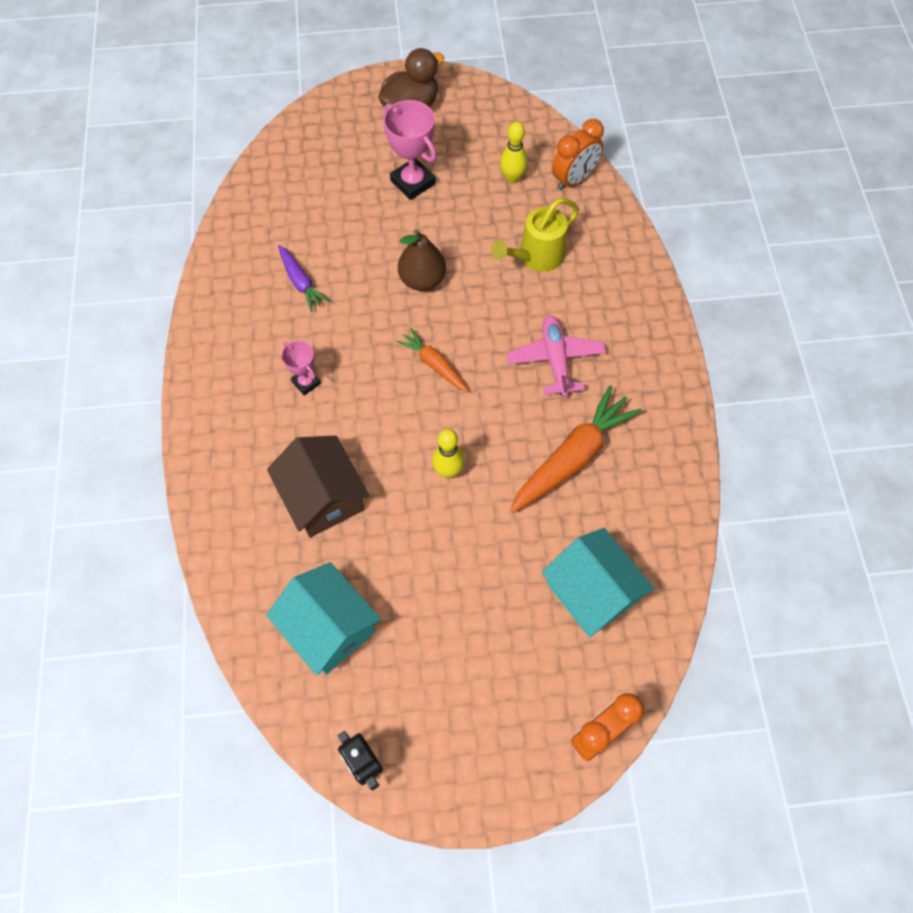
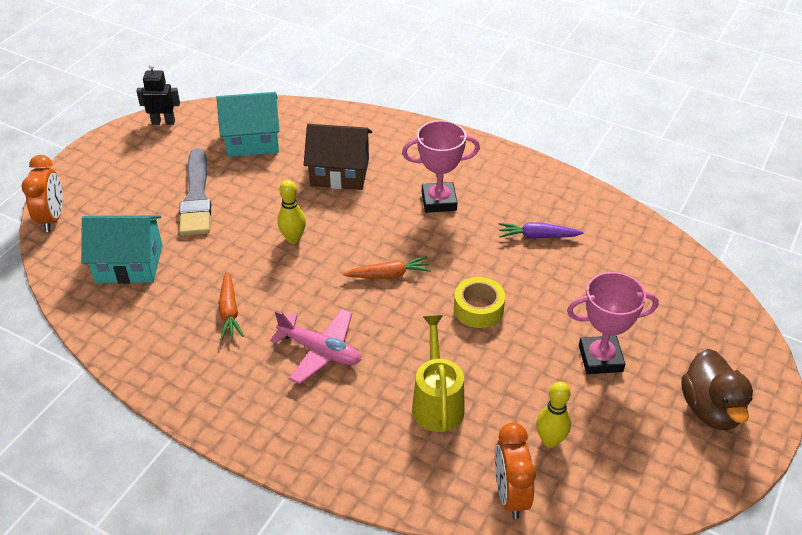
camera: 125 degrees right, 20 degrees down
(306, 382) = (439, 201): pink trophy -> pink trophy, size x1.72
(422, 280) = (478, 309): brown pear -> yellow tape
(459, 609) = (196, 197): none -> grey brush
(572, 457) = (229, 311): orange carrot -> orange carrot, size x0.56

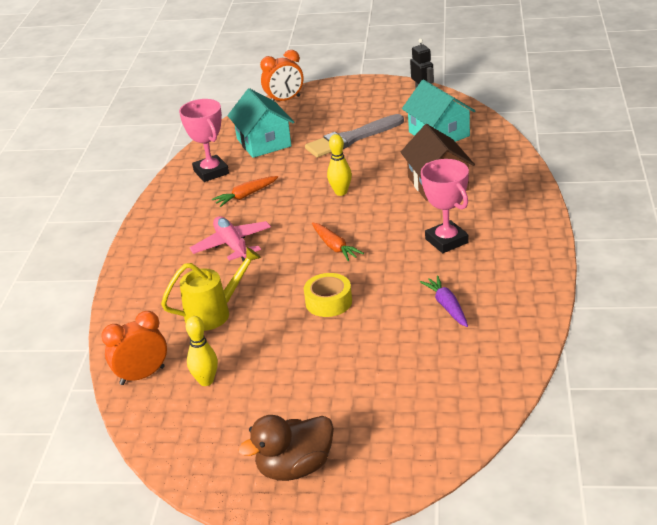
camera: 70 degrees right, 10 degrees down
(320, 351) = (232, 245): pink plane -> pink plane turned 150 degrees clockwise
(600, 358) = (315, 384): pink trophy -> pink trophy (211, 172)

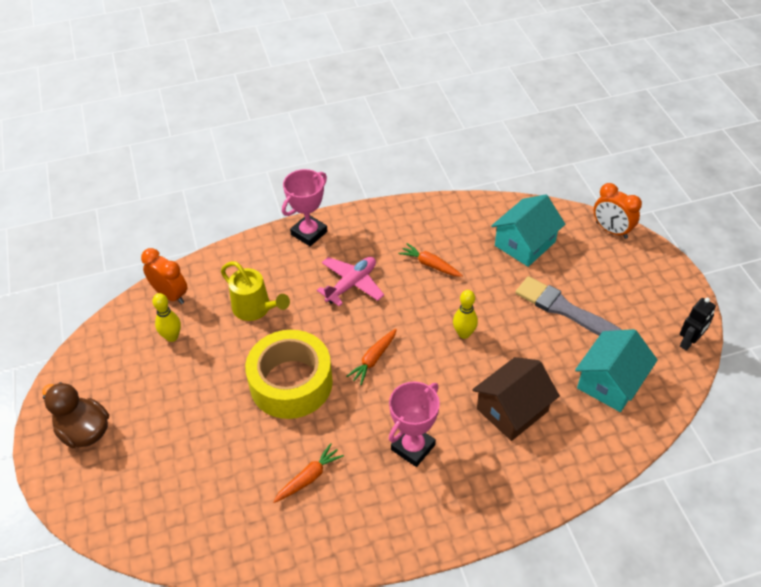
camera: 65 degrees right, 15 degrees up
(211, 172) = (458, 225): pink trophy -> pink trophy (309, 233)
(328, 302) = (291, 383): yellow tape -> yellow tape, size x1.95
(447, 306) = (309, 477): purple carrot -> orange carrot

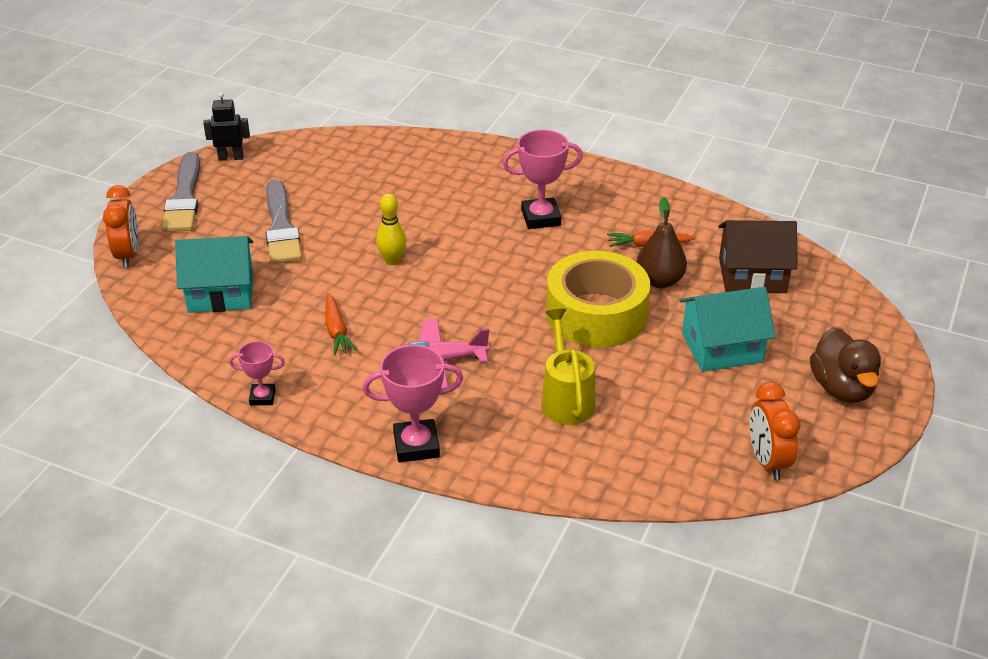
camera: 140 degrees left, 10 degrees down
(170, 295) = (651, 474): orange clock -> orange clock (767, 461)
(172, 337) = (684, 425): yellow bowling pin -> none
(272, 444) = (659, 281): none -> brown pear
(373, 359) = (498, 288): orange carrot -> none
(415, 207) = (262, 397): none -> pink trophy
(512, 410) = (431, 196): brown house -> brown house (752, 275)
(610, 382) = (332, 170): turquoise house -> turquoise house (722, 347)
(655, 288) = (184, 198): none -> grey brush

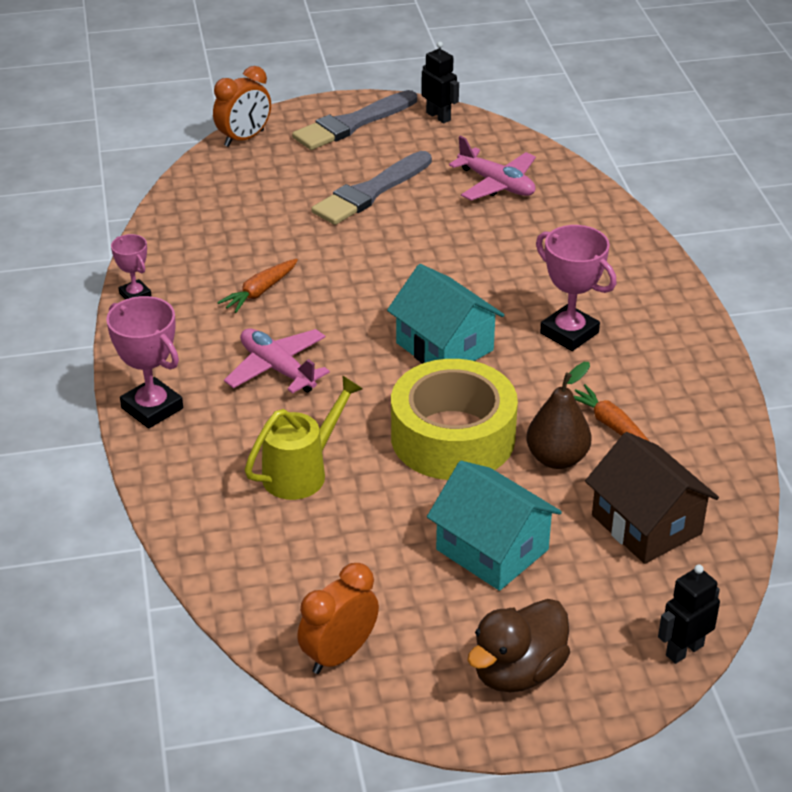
camera: 55 degrees right, 0 degrees up
(221, 293) = (245, 207): turquoise house -> turquoise house (444, 346)
(345, 171) = (496, 184): none -> pink plane
(392, 260) = (393, 275): yellow bowling pin -> none
(871, 314) = (684, 650): none -> black robot

